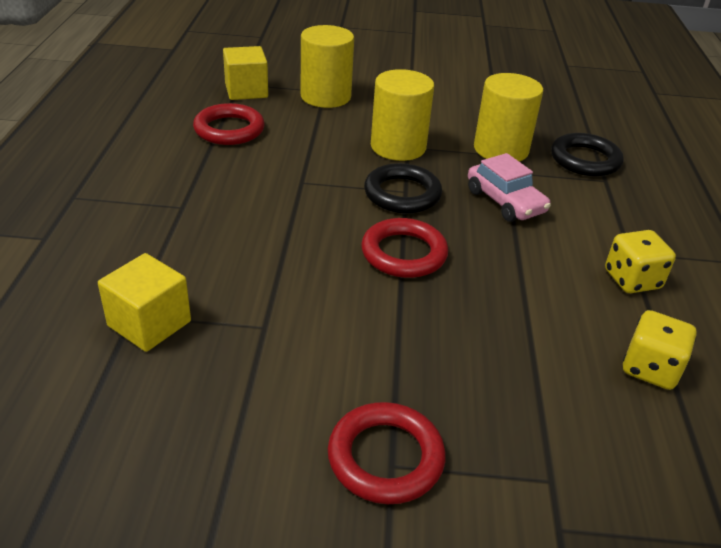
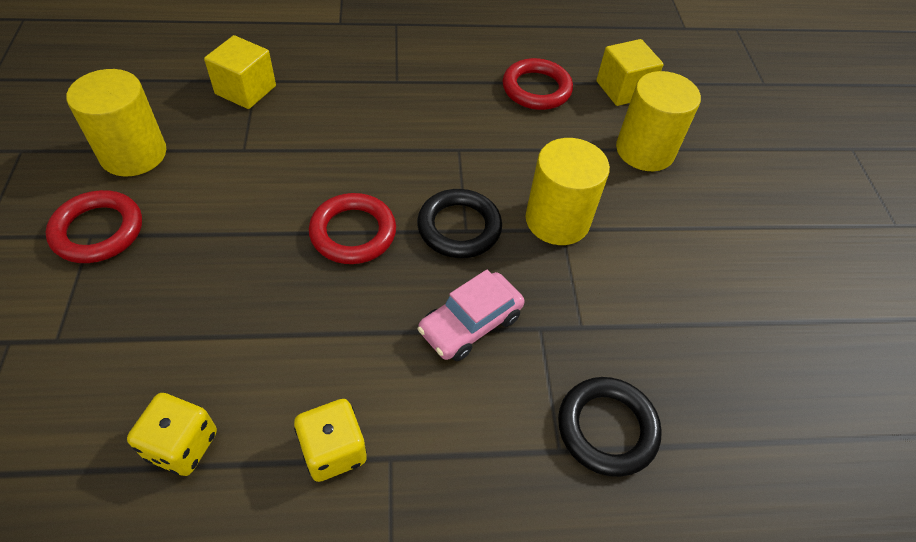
camera: 80 degrees right, 15 degrees up
(501, 149) = (594, 324): yellow cylinder -> yellow cylinder (133, 154)

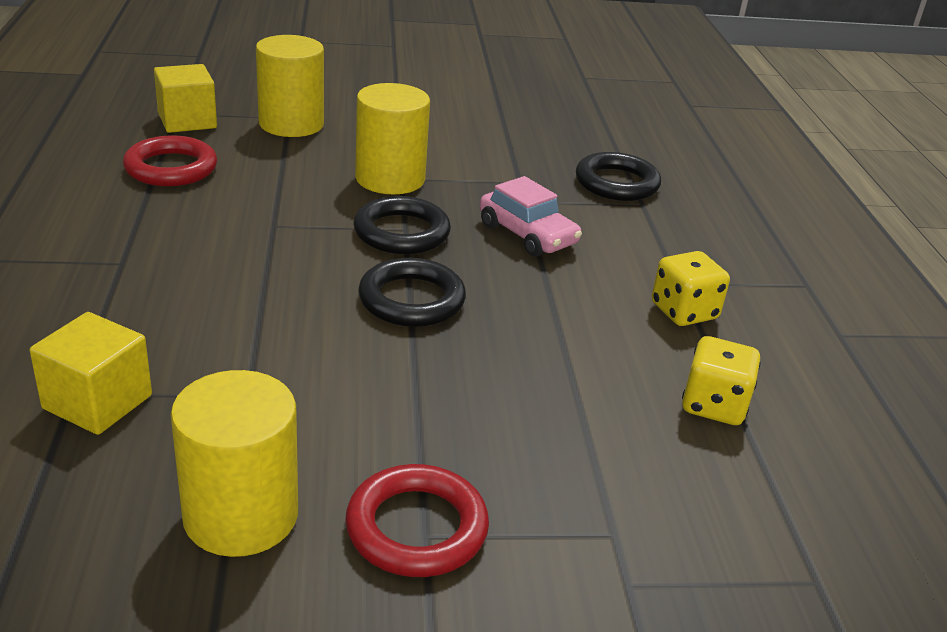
camera: 90 degrees left, 20 degrees down
(353, 233) = (411, 300): red ring -> black ring

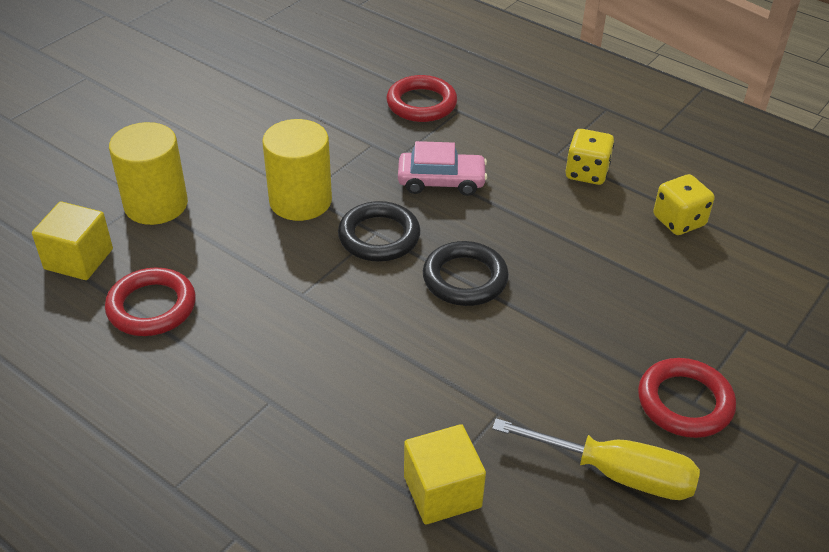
camera: 45 degrees left, 10 degrees up
(241, 515) = (616, 473): yellow cylinder -> yellow screwdriver
(616, 183) = (421, 104): black ring -> red ring

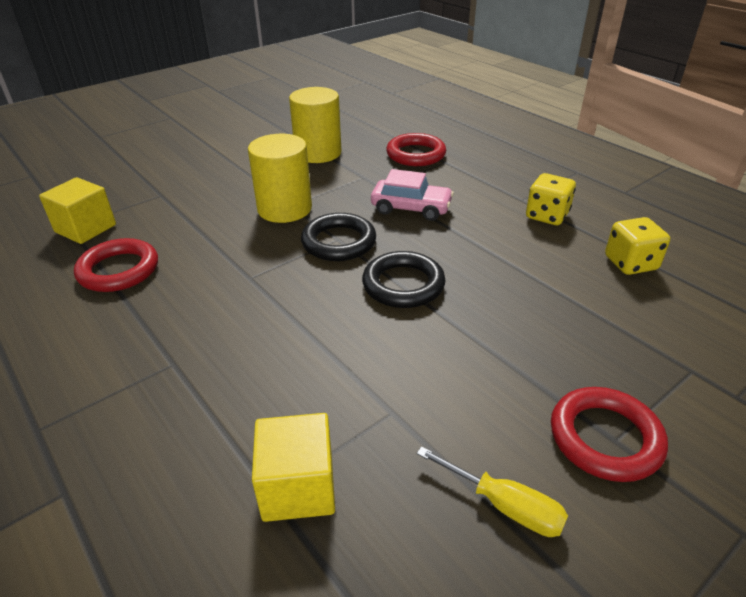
camera: 15 degrees right, 5 degrees down
(156, 204) = (169, 199): yellow cylinder -> yellow cylinder (318, 153)
(616, 473) = (504, 505): yellow screwdriver -> yellow screwdriver, size x0.64

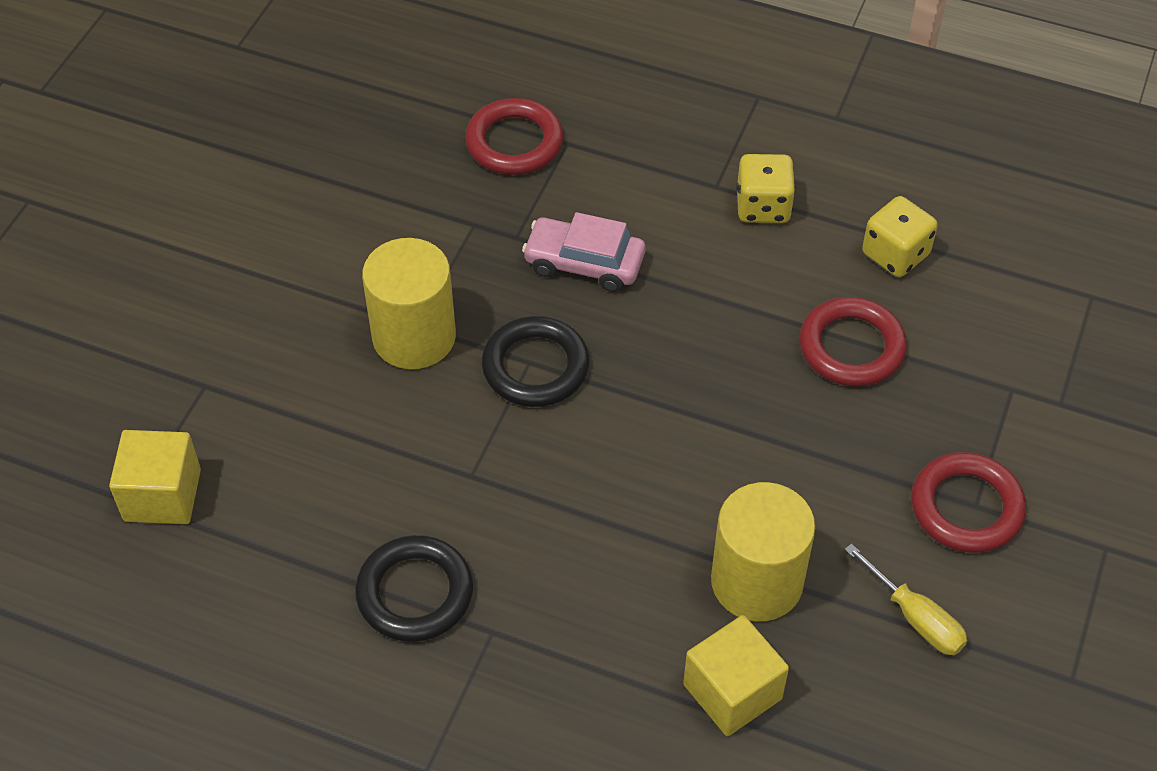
camera: 30 degrees left, 15 degrees up
(119, 270) = (290, 540): red ring -> red ring (851, 347)
(318, 153) = (364, 196): yellow cylinder -> yellow cylinder (756, 581)
(403, 284) = (663, 402): black ring -> black ring (415, 593)
(411, 208) = (584, 263): pink car -> pink car turned 150 degrees counterclockwise
(504, 505) = (915, 617): yellow screwdriver -> yellow screwdriver turned 45 degrees clockwise

